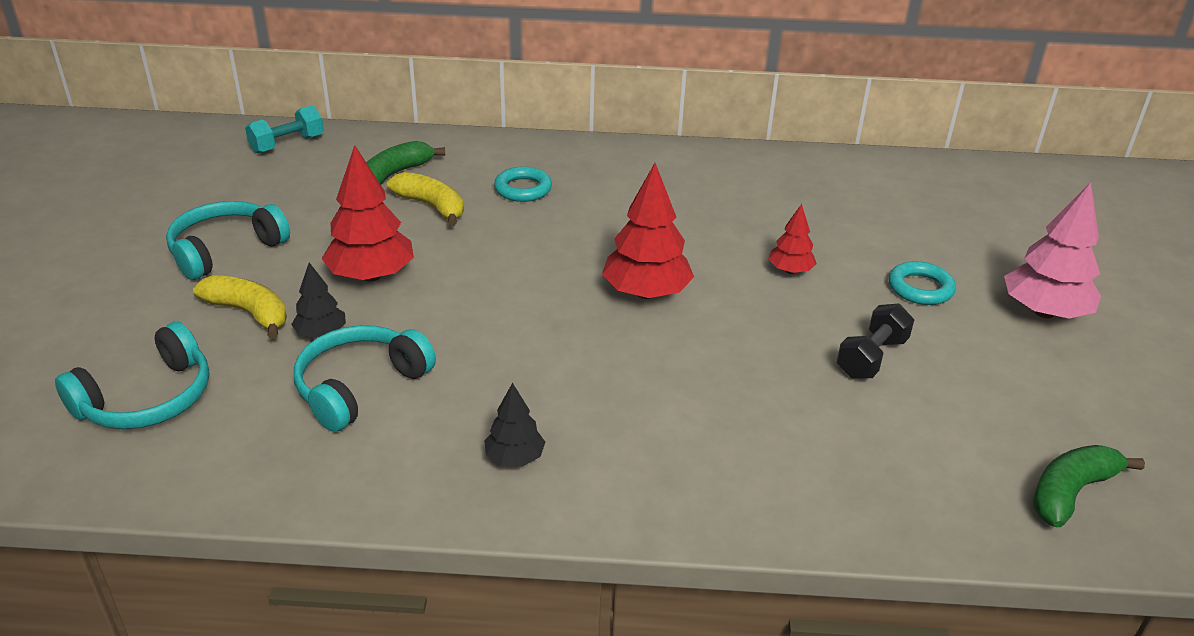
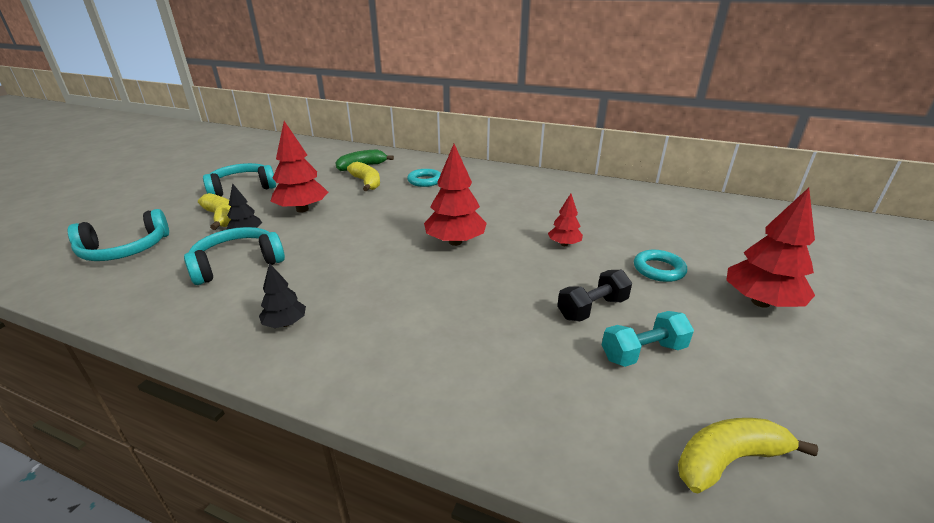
camera: 20 degrees right, 5 degrees down
(287, 144) = (321, 149): turquoise dumbbell -> turquoise dumbbell (643, 352)
(1044, 312) = (760, 302): pink tree -> red tree
(1070, 492) = (727, 460): green banana -> yellow banana

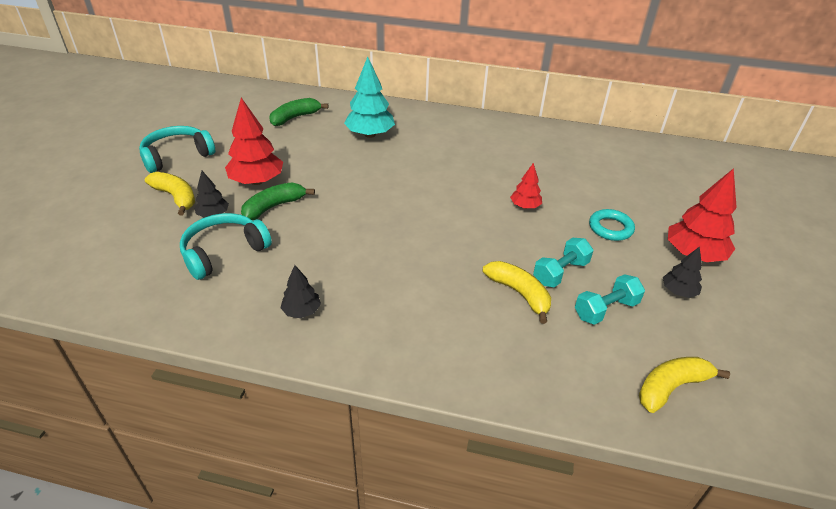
camera: 10 degrees left, 10 degrees up
(125, 249) = (97, 244): turquoise headphones -> none
(307, 230) = (274, 207): none -> green banana
(366, 182) = (309, 140): yellow banana -> yellow banana (519, 293)
(425, 181) = (370, 135): turquoise ring -> turquoise tree
(455, 242) = (424, 211): red tree -> none
(592, 308) = (560, 272): black dumbbell -> turquoise dumbbell
(740, 340) = (678, 292): none -> black tree

